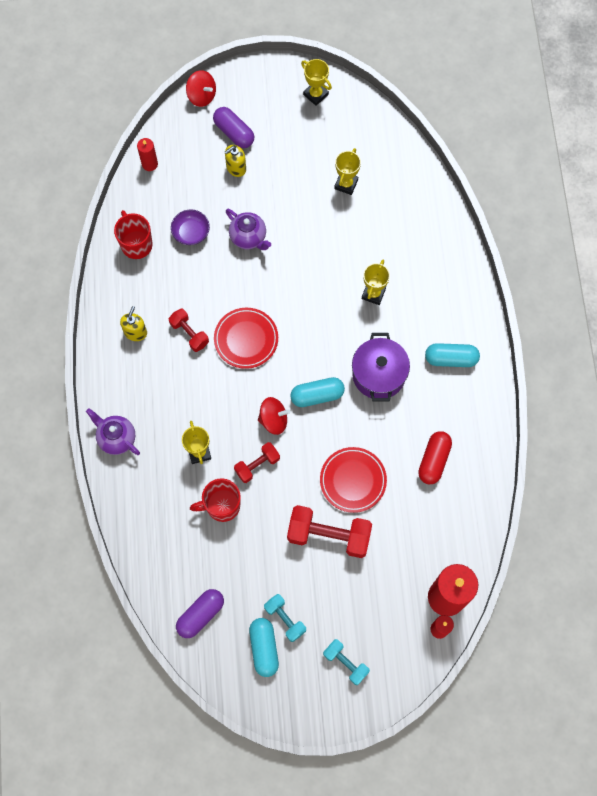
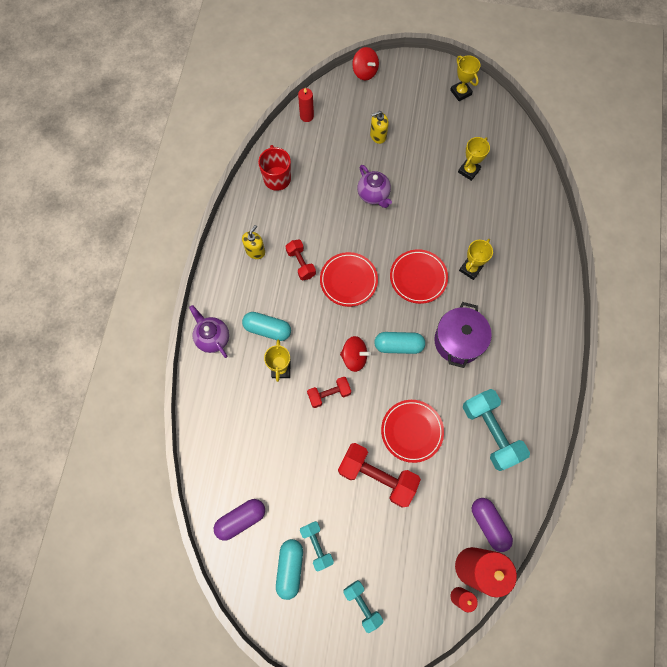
camera: 15 degrees right, 0 degrees up
(191, 232) = (325, 179): purple bowl -> none
(222, 506) = (287, 423): red mug -> none
(234, 132) = (384, 107): purple capsule -> purple capsule (488, 524)
(320, 317) = (418, 277): none -> red plate
(433, 460) = (490, 432): red capsule -> turquoise dumbbell
(451, 359) = (527, 343): turquoise capsule -> turquoise capsule (267, 329)

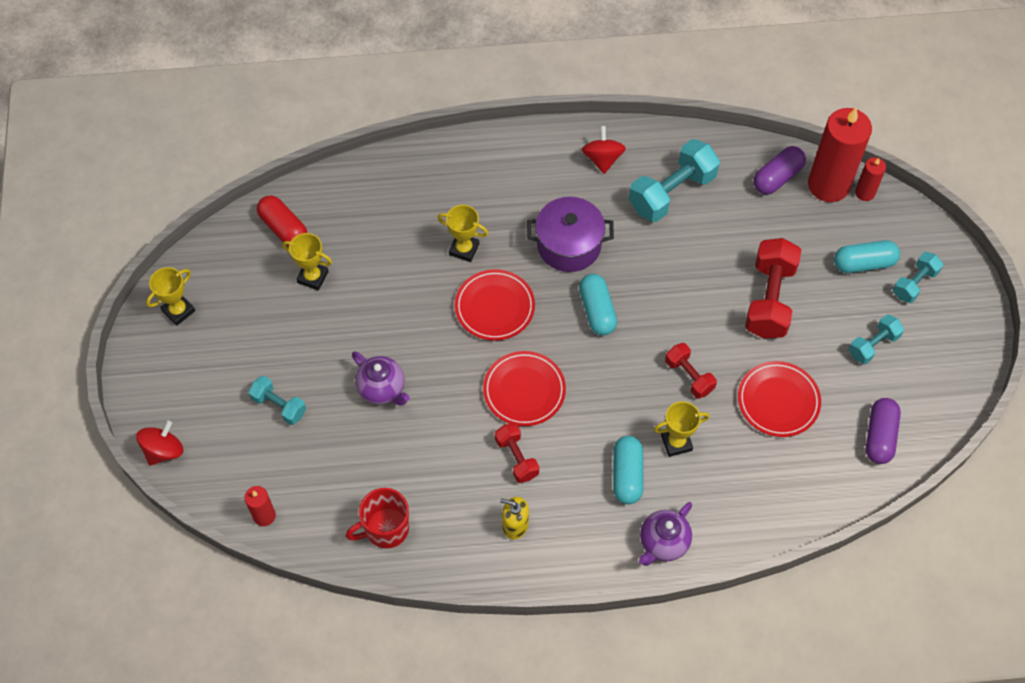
camera: 105 degrees left, 10 degrees down
(241, 519) = (879, 436): purple capsule -> purple capsule turned 60 degrees clockwise
(290, 568) = (910, 367): turquoise capsule -> turquoise capsule (864, 263)
(301, 263) = (516, 458): red dumbbell -> red dumbbell turned 75 degrees counterclockwise
(354, 357) = (630, 358): red spinning top -> red spinning top (602, 159)
(373, 195) = (382, 389): purple teapot -> purple teapot turned 90 degrees clockwise
(378, 136) = (279, 406): yellow soap dispenser -> turquoise dumbbell
(411, 431) = (701, 274): red plate -> red plate (778, 401)
(511, 160) = (283, 228): none -> red capsule

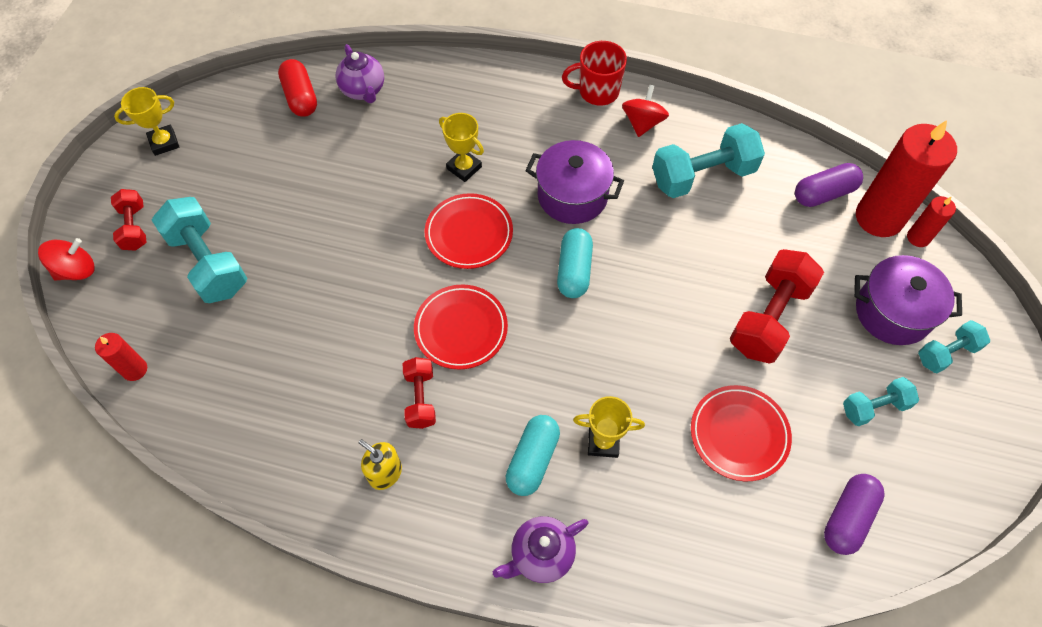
camera: 20 degrees right, 0 degrees up
(279, 406) = (208, 263): turquoise dumbbell -> turquoise dumbbell, size x1.76
(312, 277) = (304, 150): yellow trophy -> none
(382, 389) = (317, 279): purple teapot -> purple teapot (363, 90)
(385, 529) = (247, 428): red mug -> red mug (597, 91)
(689, 376) = (646, 372): red dumbbell -> red dumbbell (134, 227)
(864, 263) = (892, 312): turquoise capsule -> purple pot

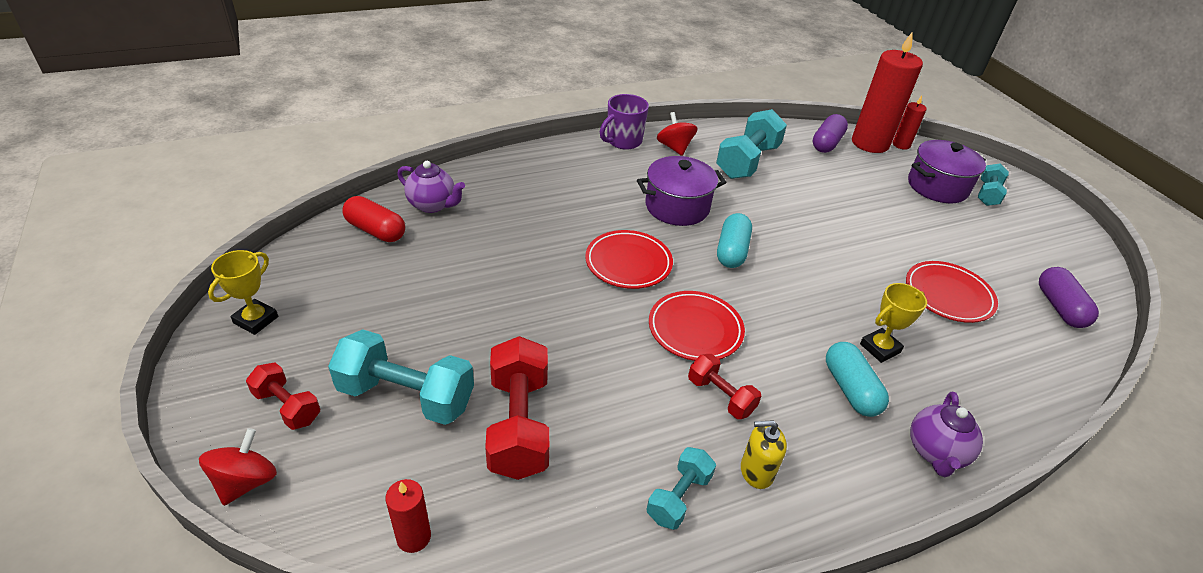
camera: 40 degrees left, 20 degrees down
(464, 168) = (576, 222): yellow trophy -> none
(574, 270) = (731, 251): turquoise capsule -> turquoise capsule turned 45 degrees clockwise
(597, 91) = (623, 141): red mug -> purple mug
(769, 318) = (881, 221): red dumbbell -> red dumbbell (519, 425)
(874, 407) = (992, 240): turquoise dumbbell -> turquoise dumbbell (678, 497)

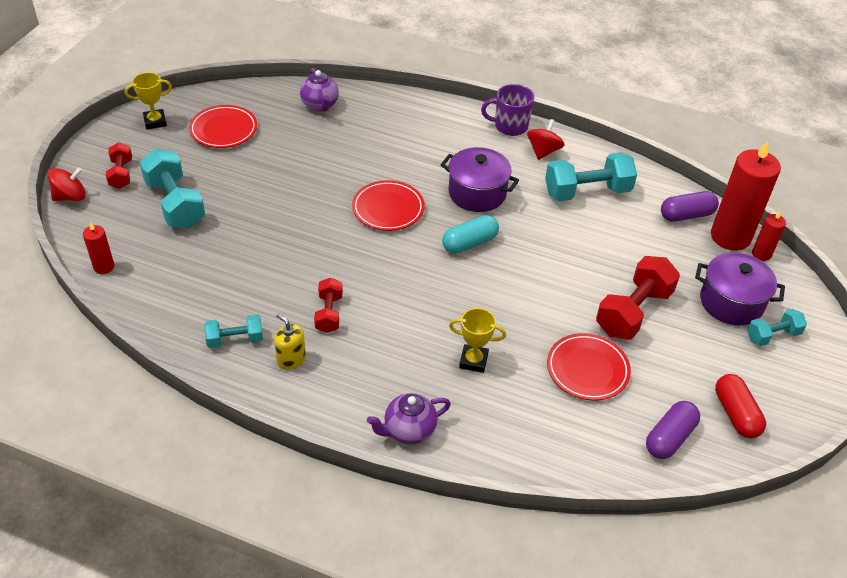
camera: 45 degrees right, 5 degrees up
(375, 230) = (269, 104): red capsule -> red capsule (735, 414)
(519, 425) = (207, 253): red dumbbell -> red dumbbell (633, 312)
(695, 329) = (370, 271): red plate -> red plate (223, 130)
(850, 389) = (413, 366): turquoise capsule -> none

